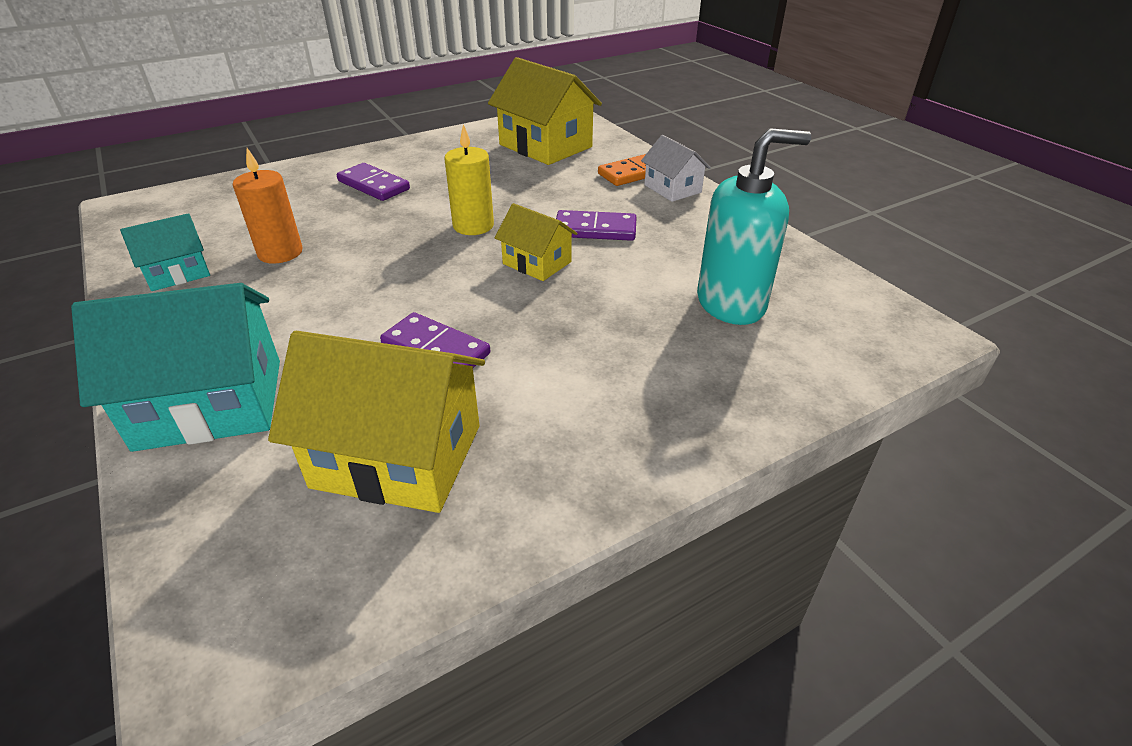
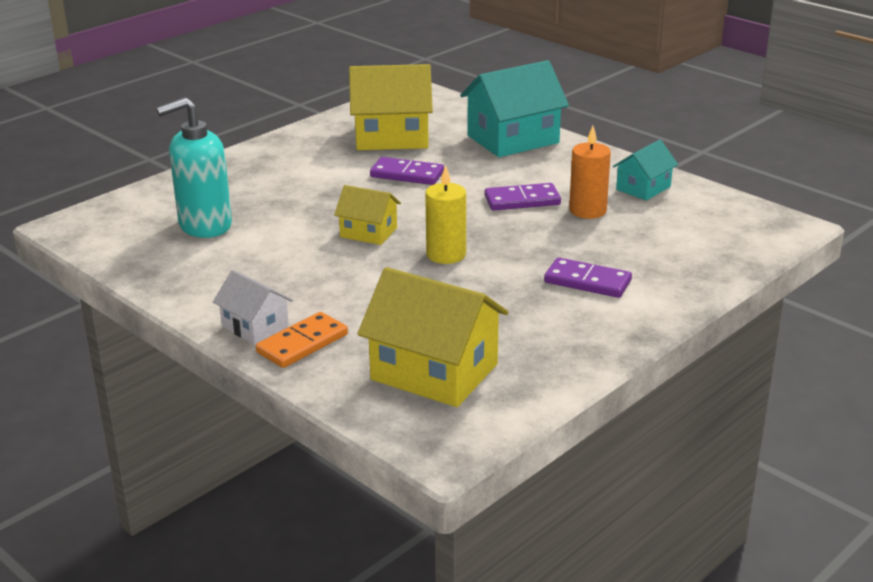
camera: 165 degrees right, 10 degrees down
(595, 229) = (328, 267): purple domino -> purple domino (522, 200)

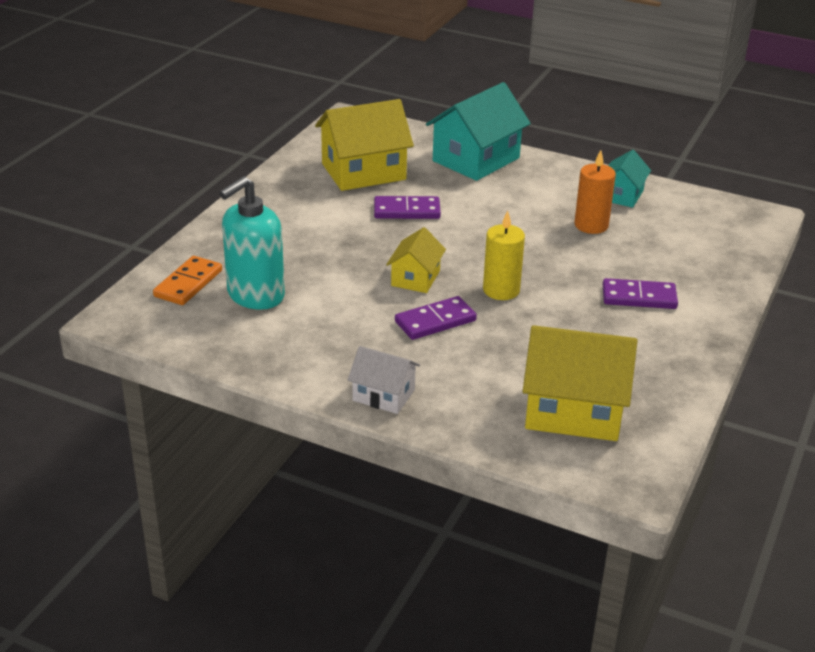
camera: 20 degrees left, 5 degrees up
(302, 343) = (439, 404): orange domino -> orange domino (188, 283)
(368, 232) = (415, 278): yellow house -> yellow house turned 75 degrees counterclockwise
(522, 200) = (528, 223): purple domino -> purple domino (435, 321)

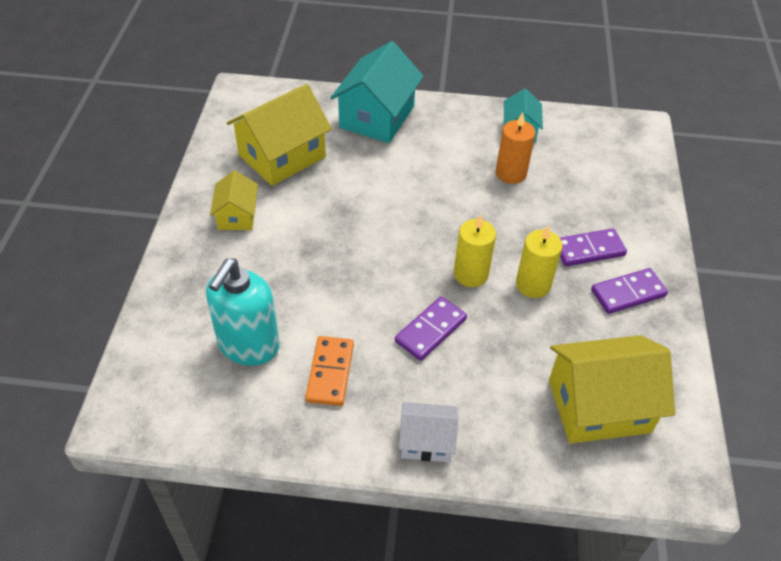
camera: 20 degrees left, 15 degrees up
(188, 283) = (175, 348): orange domino -> orange domino (330, 372)
(407, 211) = (343, 196): purple domino -> purple domino (628, 293)
(415, 278) = (389, 280): yellow house -> yellow house (237, 215)
(561, 310) = (533, 285): none -> yellow candle

